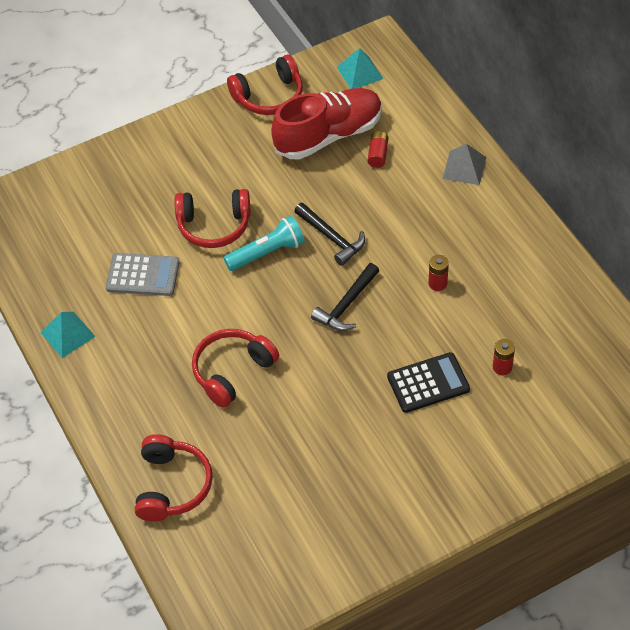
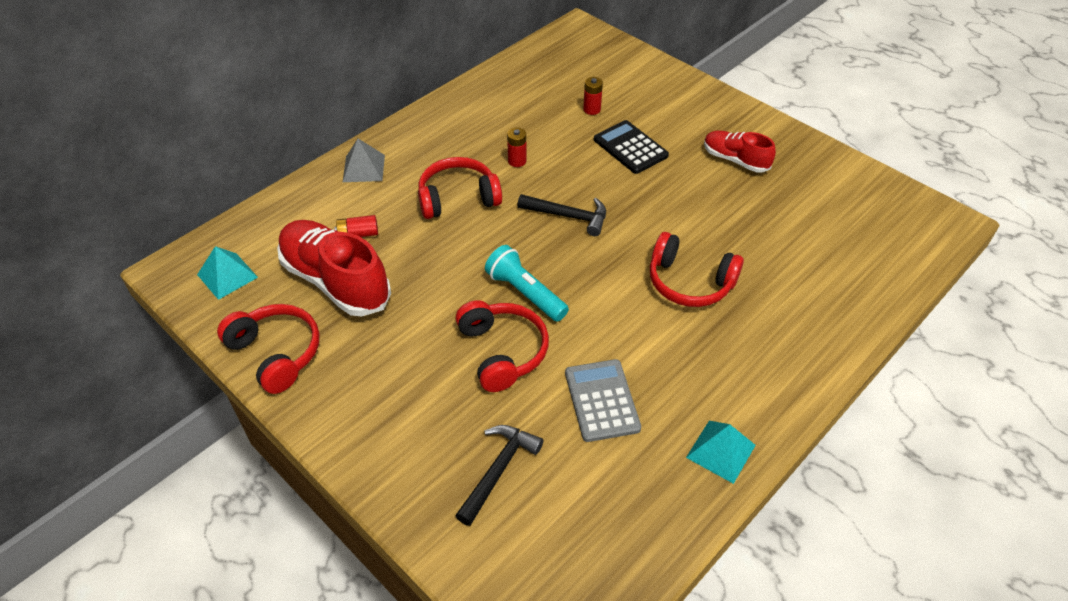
camera: 110 degrees left, 5 degrees down
(172, 485) = (842, 293): red headphones -> red headphones (458, 198)
(332, 238) = (487, 245): black hammer -> black hammer (498, 470)
(378, 471) = (735, 160): none -> red shoe

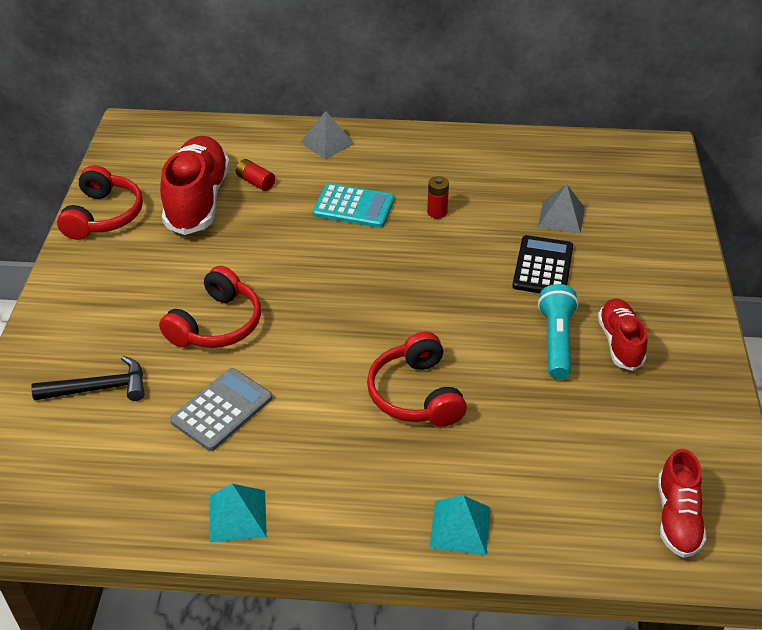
camera: 50 degrees right, 5 degrees down
(227, 276) = (150, 151): turquoise pyramid -> turquoise pyramid (460, 527)
(458, 198) = (353, 207): red headphones -> turquoise calculator
(525, 293) = (292, 302): turquoise flashlight -> turquoise flashlight (556, 341)
(568, 216) = (408, 277): black hammer -> none
(592, 109) = (561, 217): red battery -> grey pyramid
(898, 230) = (677, 518): none -> red shoe

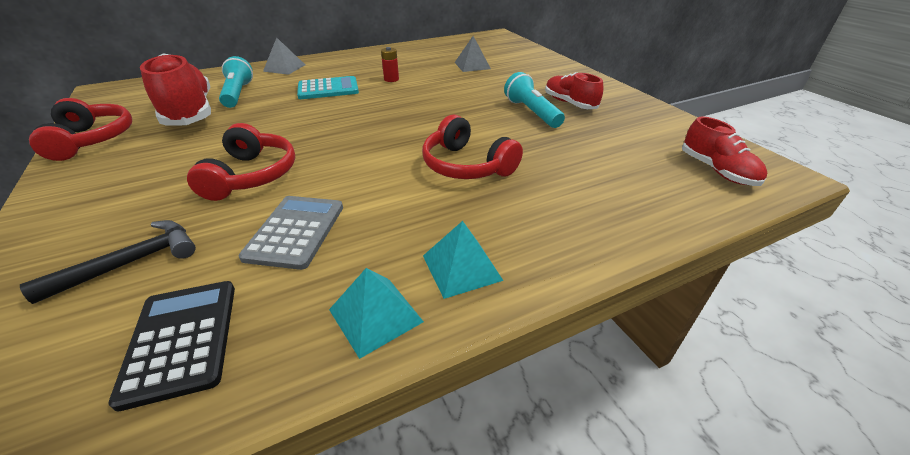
camera: 30 degrees left, 5 degrees down
(256, 182) = (238, 94): red battery -> turquoise flashlight
(460, 527) = (591, 234): turquoise pyramid -> turquoise pyramid (461, 267)
(543, 267) = (484, 85): black calculator -> black calculator (182, 340)

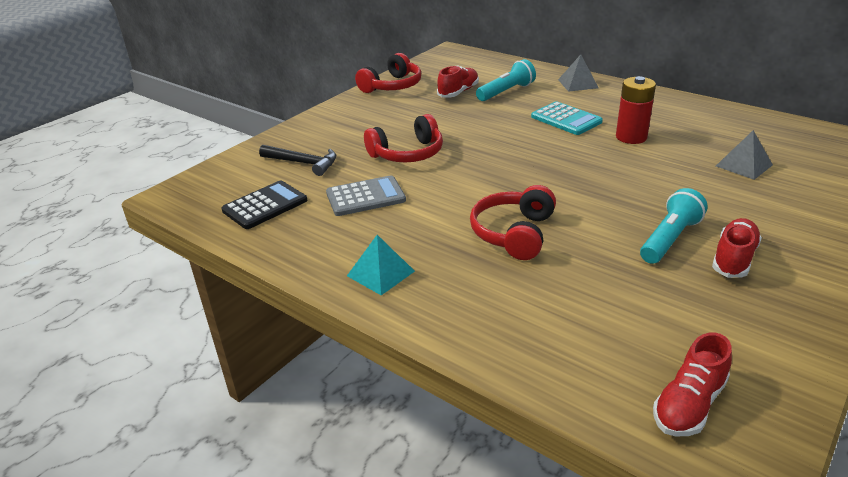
camera: 65 degrees right, 5 degrees down
(190, 112) = (458, 92): red shoe -> red shoe, size x0.57
(376, 315) = (316, 256): turquoise pyramid -> none
(391, 79) = (631, 137): red battery -> red battery, size x1.74

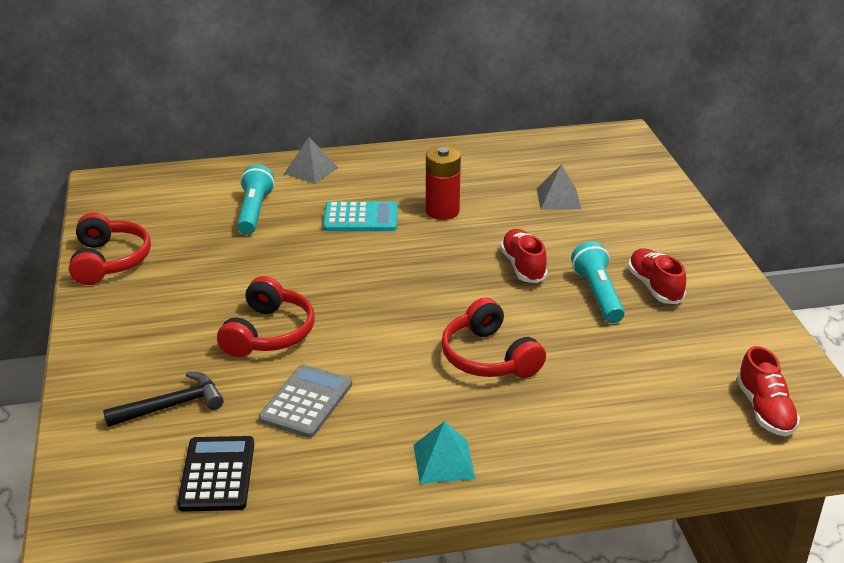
camera: 50 degrees left, 0 degrees up
(458, 92) = (202, 234): red shoe -> red shoe (523, 266)

